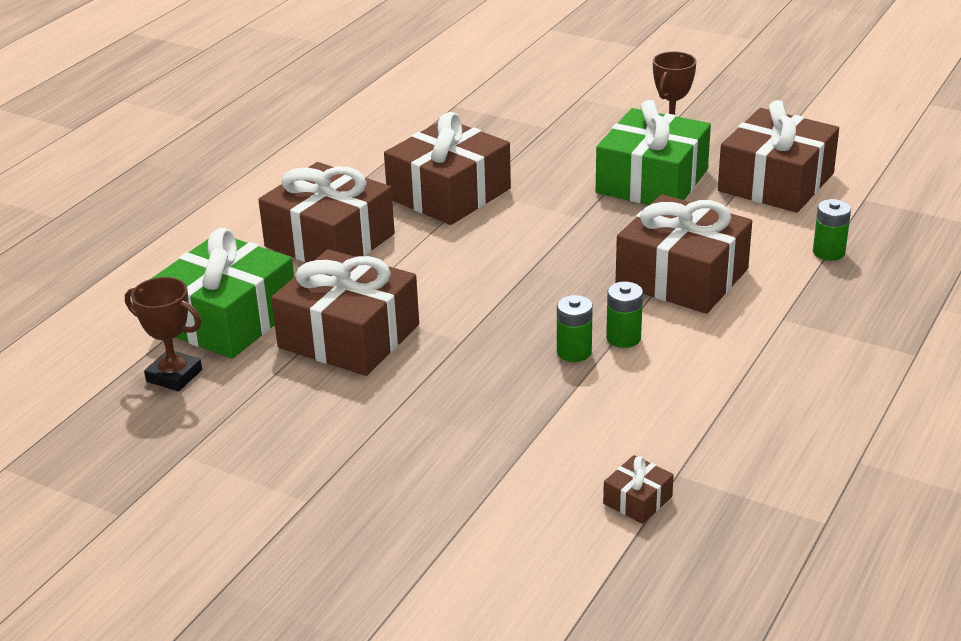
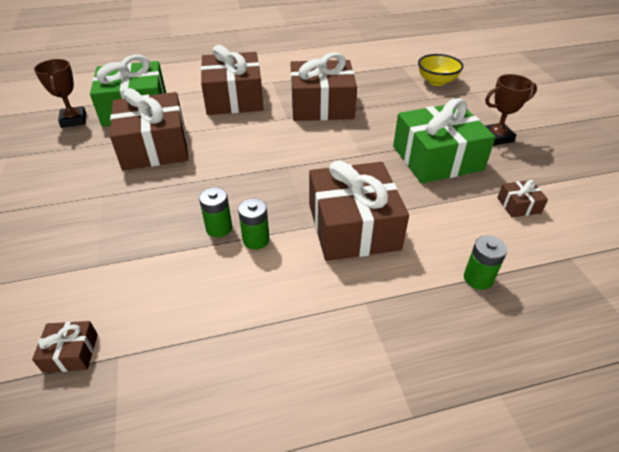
camera: 45 degrees right, 10 degrees up
(523, 105) = (436, 81): none -> yellow bowl
(776, 182) = (518, 205): brown gift -> brown gift, size x0.42

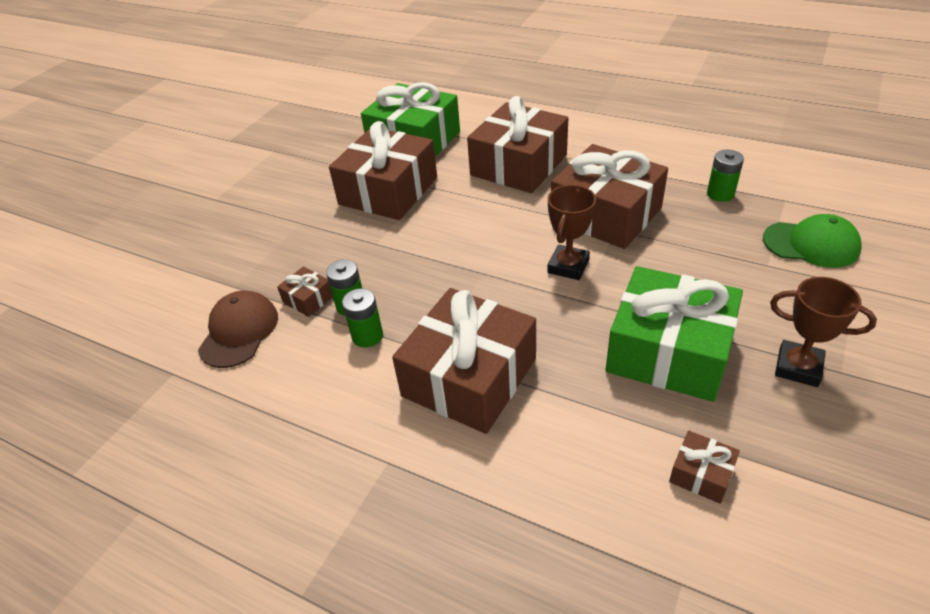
camera: 45 degrees right, 0 degrees up
(71, 353) = (152, 350): brown gift -> brown gift (308, 299)
(74, 120) = (353, 133): brown trophy -> brown trophy (568, 266)
(144, 293) = (239, 332): none -> brown cap
(436, 81) = (811, 244): yellow bowl -> green cap
(478, 278) = (529, 521): green battery -> green battery (720, 194)

